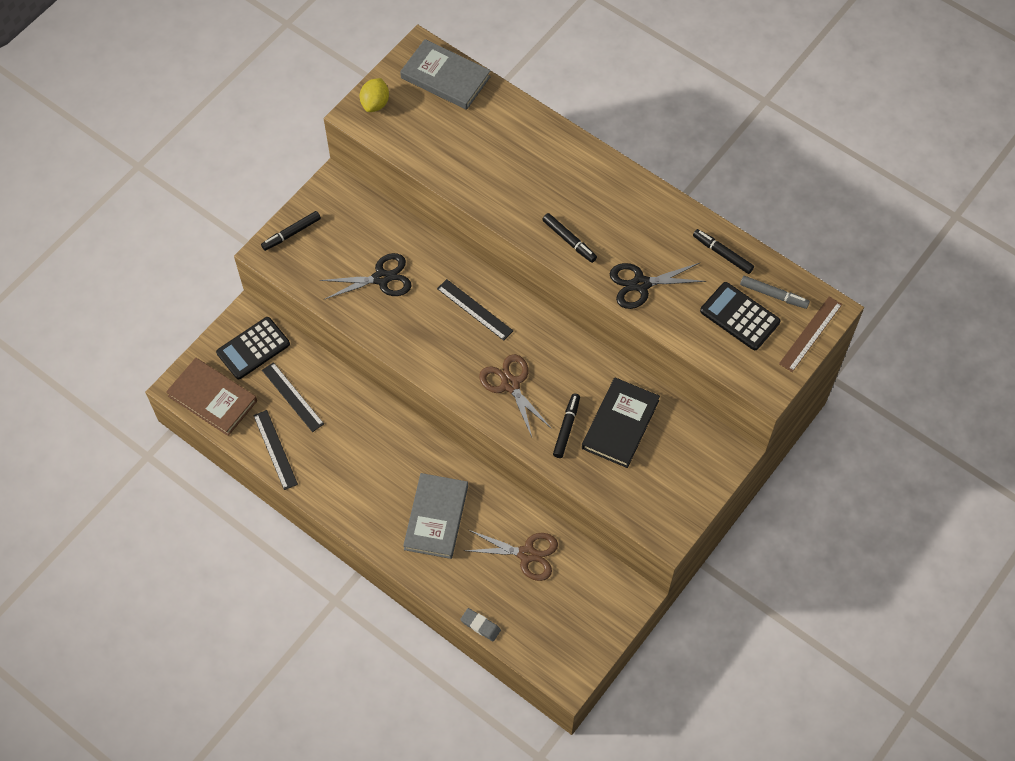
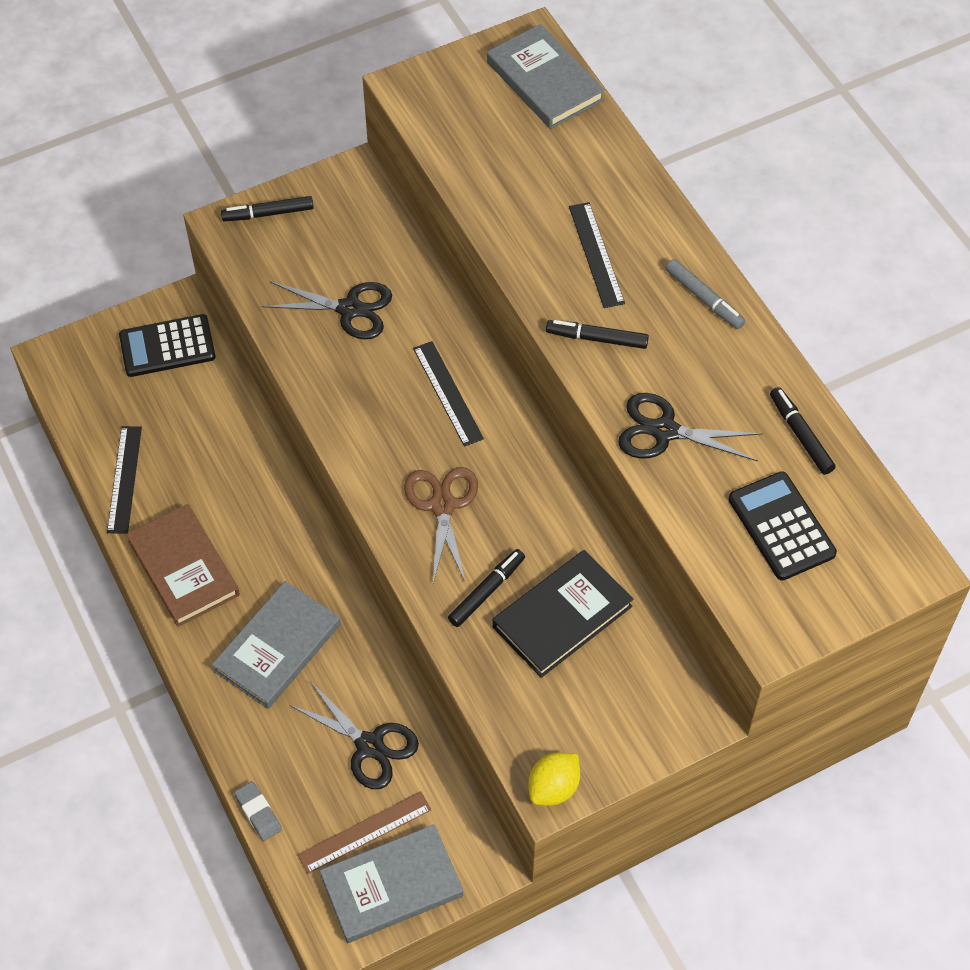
camera: 25 degrees right, 5 degrees down
(212, 398) = (84, 387): brown book -> brown book (184, 568)
(292, 397) = (182, 423): black ruler -> black ruler (596, 254)
(375, 103) = (437, 81): yellow lemon -> yellow lemon (553, 788)
(526, 554) = (369, 745): brown scissors -> black scissors
(569, 240) = (597, 339): black marker -> black marker turned 120 degrees clockwise
(586, 634) = (392, 886): none -> grey book
(773, 295) = (845, 516): grey marker -> grey marker (704, 299)
(810, 334) = (872, 589): brown ruler -> brown ruler (365, 832)

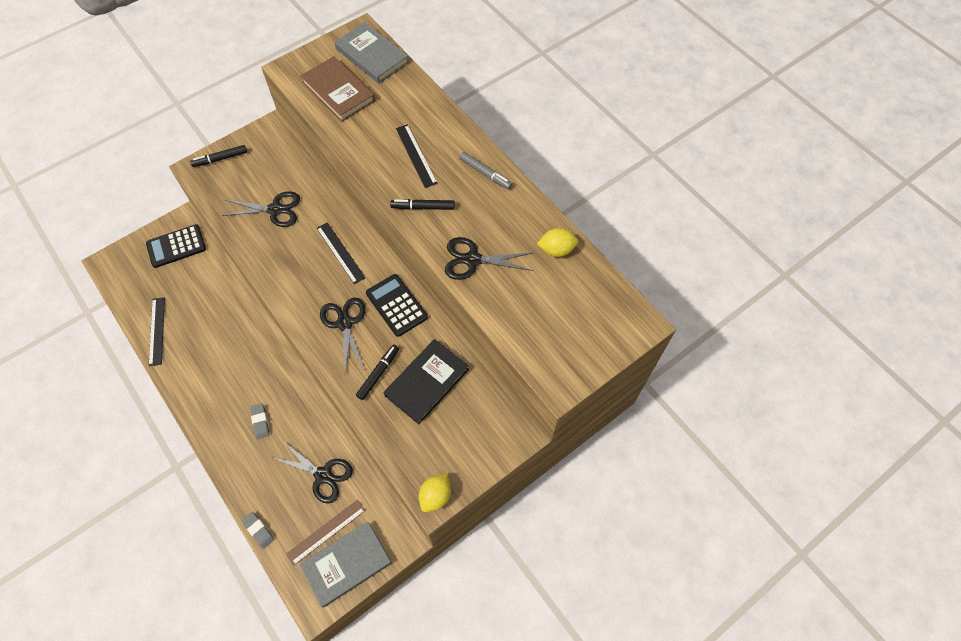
camera: 10 degrees left, 5 degrees up
(184, 568) = (198, 381): brown book -> brown book (338, 91)
(278, 648) = (260, 422): grey book -> grey eraser
(442, 505) = (345, 323): brown scissors -> black scissors
(781, 526) = (553, 310): black calculator -> black calculator (396, 305)
(800, 435) = (556, 250): black marker -> yellow lemon

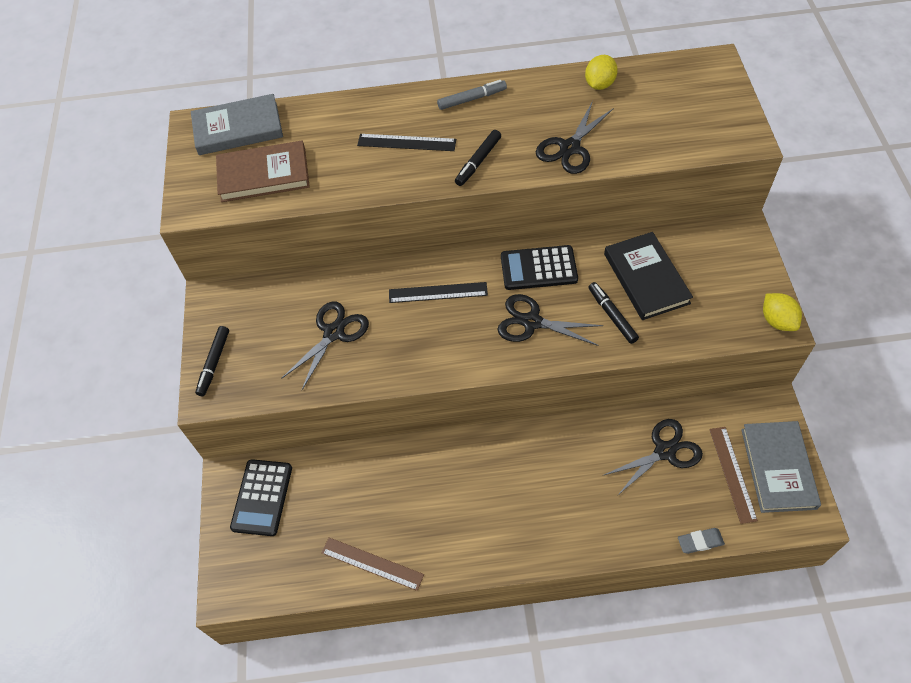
camera: 55 degrees left, 5 degrees down
(157, 331) = (372, 563): black ruler -> brown ruler
(260, 422) = (566, 490): grey eraser -> none

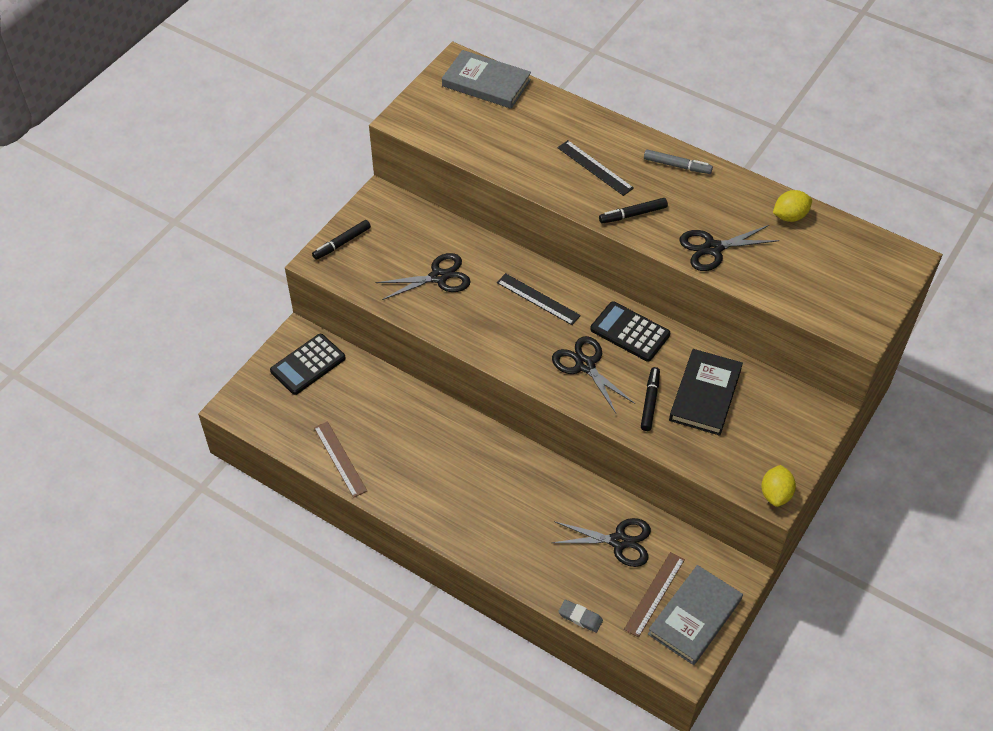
camera: 35 degrees right, 5 degrees down
(263, 175) = (472, 128): brown book -> none

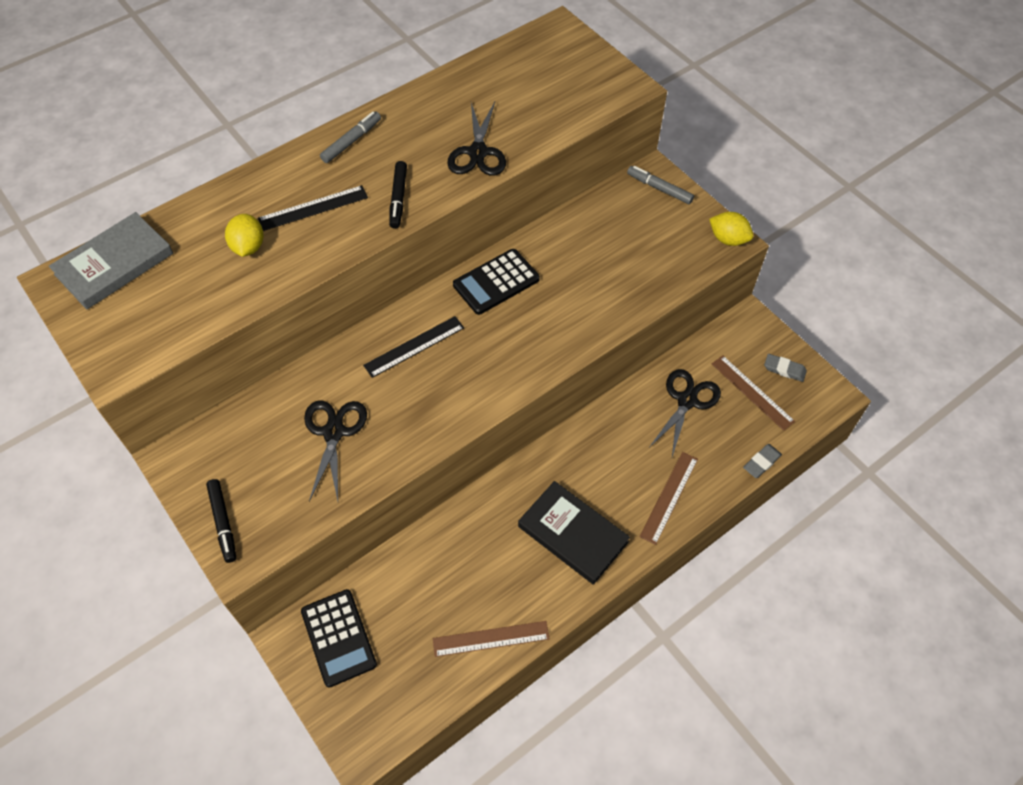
camera: 70 degrees left, 5 degrees up
(513, 551) = (669, 497): none -> brown ruler
(585, 365) = (521, 334): black scissors -> none
(650, 402) = (589, 296): black marker -> none
(695, 617) = (784, 369): grey book -> grey eraser
(705, 394) = (598, 250): black book -> black book (572, 534)
(790, 216) = (466, 84): yellow lemon -> yellow lemon (248, 247)
(807, 423) = (659, 188): none -> grey marker

